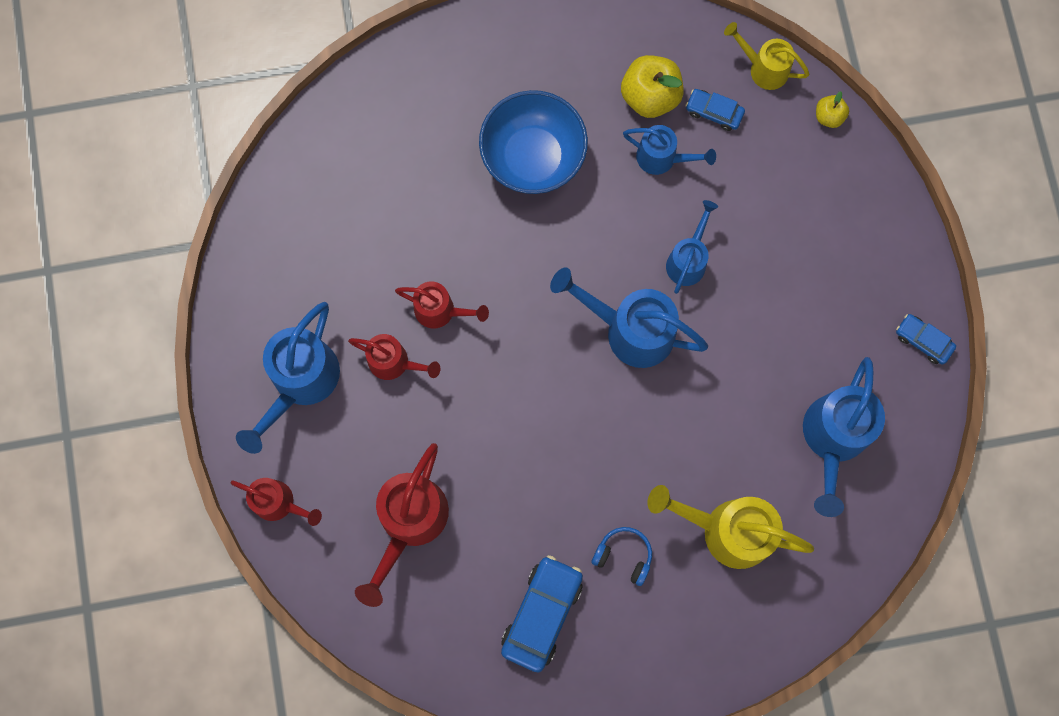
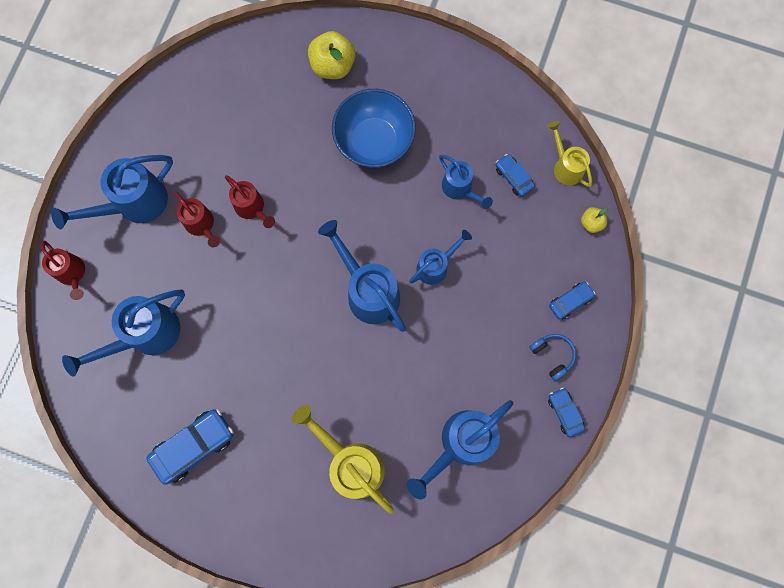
camera: 30 degrees right, 0 degrees up
(409, 522) = (146, 335): red watering can -> blue watering can
(624, 555) = (271, 439): blue headphones -> blue headphones (552, 355)
(650, 96) = (477, 143): yellow apple -> yellow apple (333, 65)
(857, 216) = (570, 301): none -> blue car

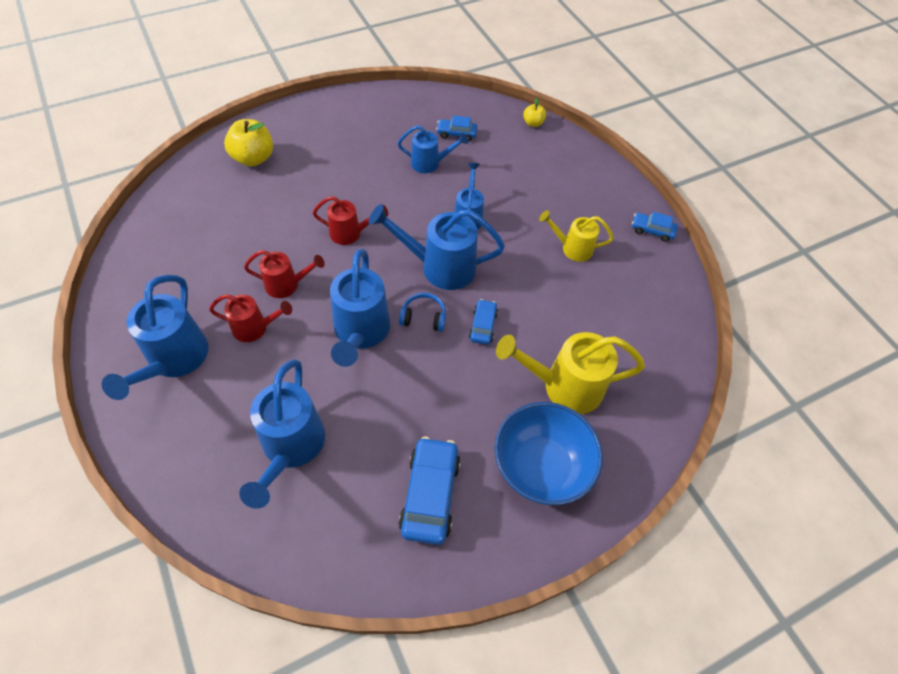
camera: 50 degrees left, 20 degrees down
(72, 274) = (164, 461): red watering can -> red watering can (350, 233)
(374, 141) = (337, 179): blue bowl -> blue bowl (540, 467)
(461, 443) = (618, 304): blue watering can -> blue watering can (360, 332)
(552, 355) = (603, 206): blue headphones -> blue headphones (423, 317)
(565, 166) = (481, 107): yellow watering can -> yellow watering can (572, 248)
(570, 301) = (575, 170): blue car -> blue car (483, 326)

